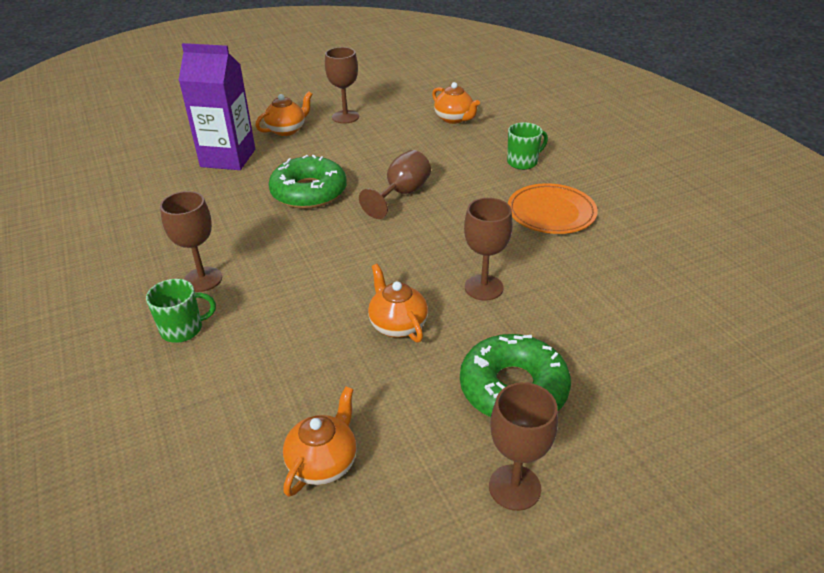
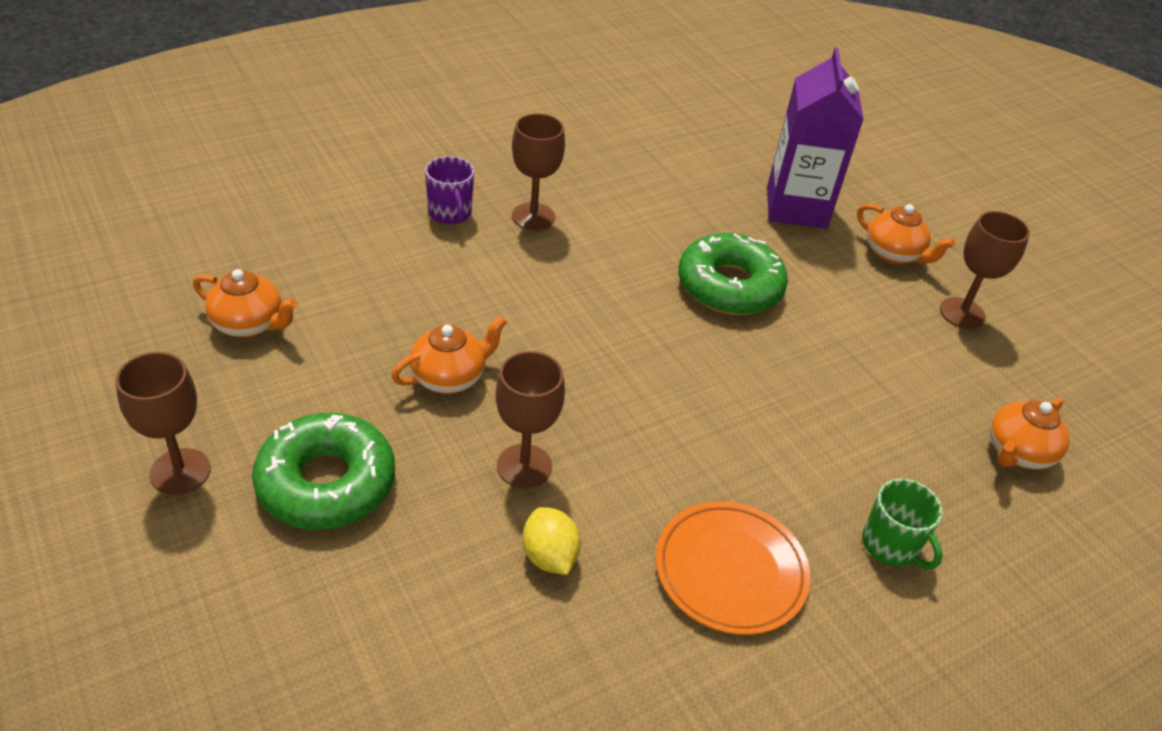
camera: 80 degrees right, 5 degrees up
(183, 329) = (450, 213): green mug -> purple mug
(402, 194) = (746, 381): brown goblet -> none
(556, 278) = (549, 556): none -> yellow lemon

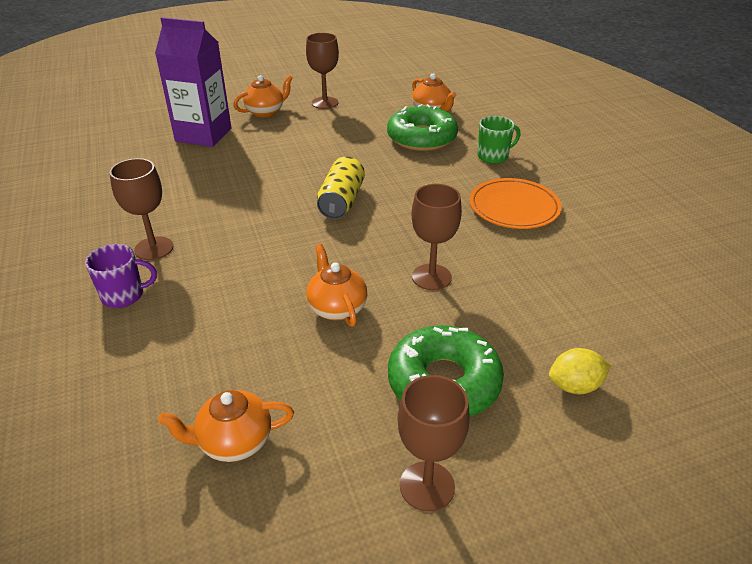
camera: 75 degrees left, 5 degrees down
(249, 324) = (234, 441): orange teapot -> orange teapot turned 135 degrees counterclockwise
(549, 556) = (508, 273): yellow lemon -> yellow lemon (574, 386)
(679, 360) = (341, 201): none -> yellow can
(729, 286) = (275, 172): green donut -> green donut (421, 138)

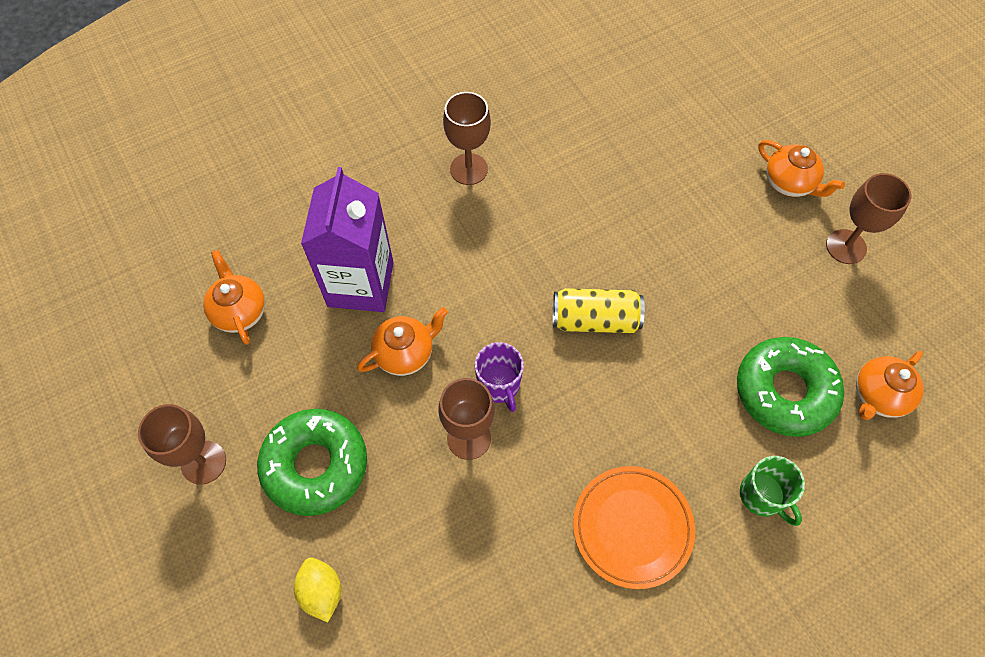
camera: 80 degrees right, 25 degrees up
(124, 295) = (396, 172): purple mug -> purple mug (499, 385)
(203, 135) = (704, 135): purple carton -> purple carton (360, 284)

